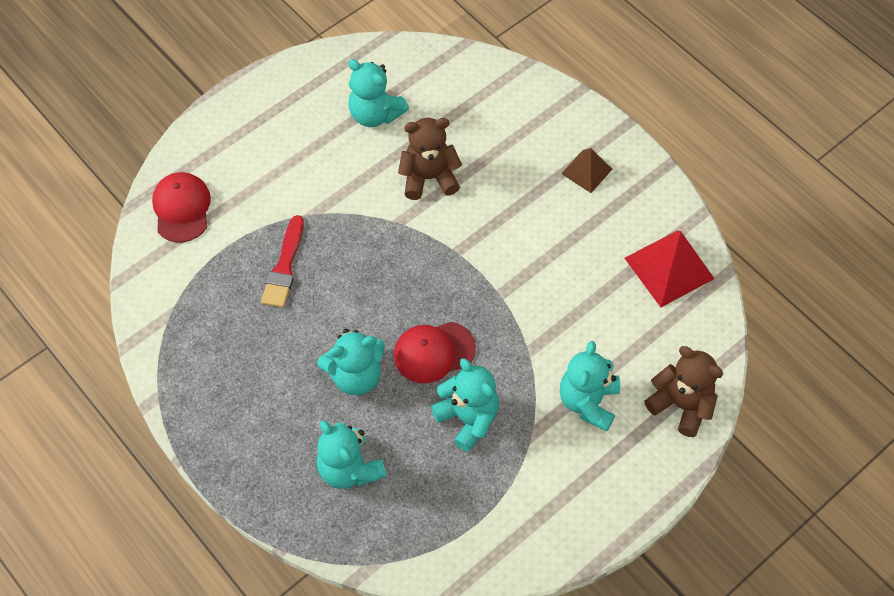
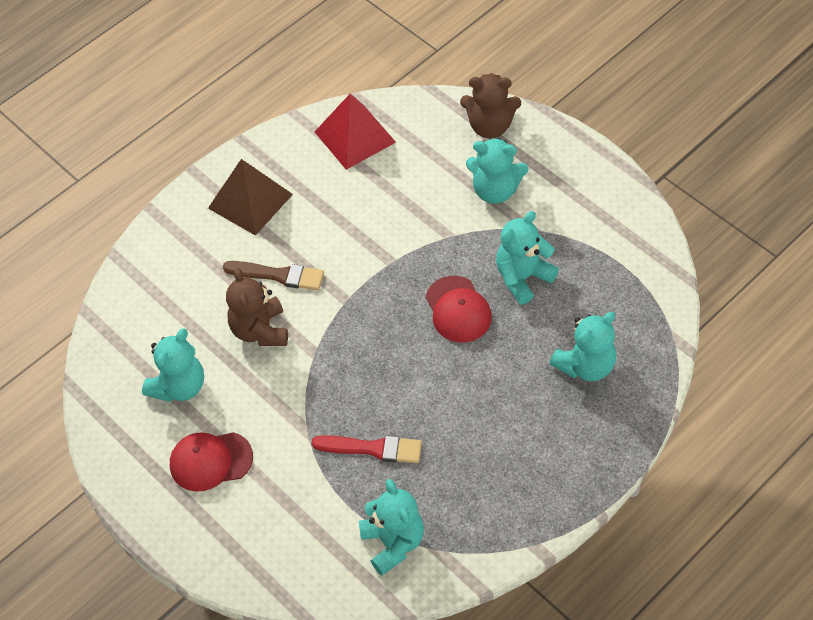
camera: 90 degrees left, 5 degrees down
(182, 208) = (304, 560): red cap -> red cap (210, 461)
(355, 376) = (490, 371): turquoise teddy bear -> turquoise teddy bear (393, 543)
(492, 194) = (278, 275): none -> brown brush
(586, 171) = (250, 201): brown pyramid -> brown pyramid, size x1.69
(681, 404) = (490, 126): brown teddy bear -> brown teddy bear turned 120 degrees counterclockwise

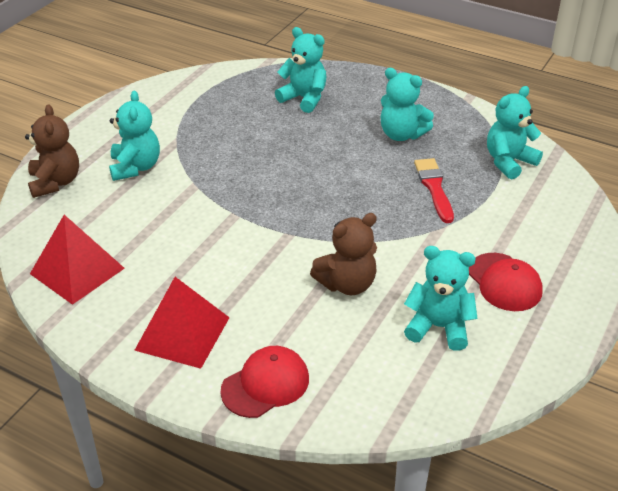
camera: 110 degrees left, 15 degrees down
(250, 201) = (182, 333): brown pyramid -> red pyramid
(278, 275) = (276, 286): brown brush -> none
(458, 309) = (275, 167): red cap -> red cap (265, 384)
(523, 278) = (230, 138): turquoise teddy bear -> turquoise teddy bear (401, 134)

